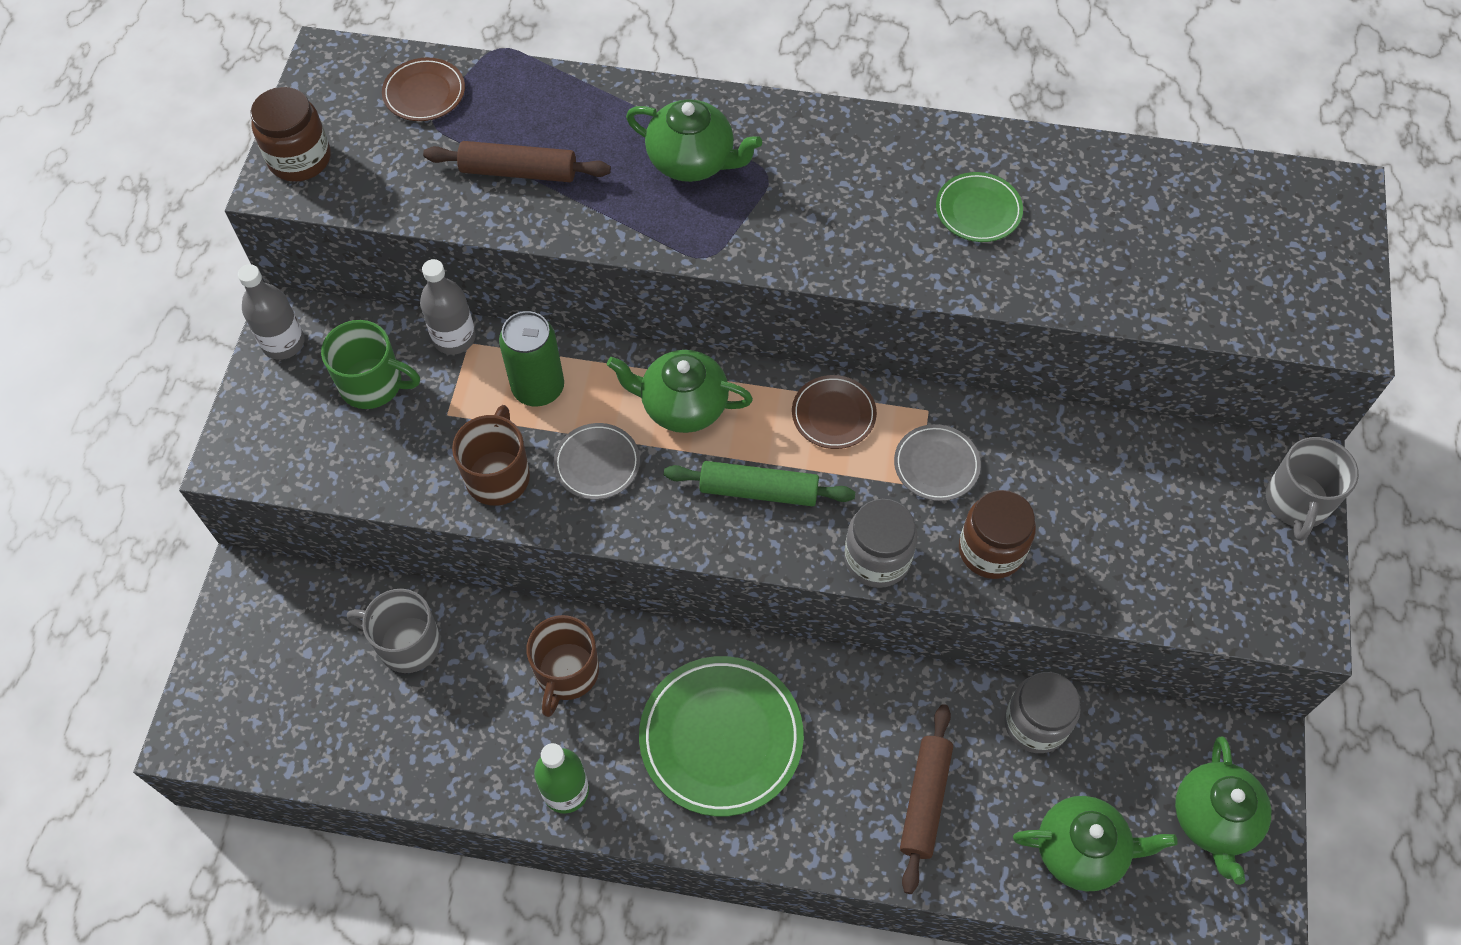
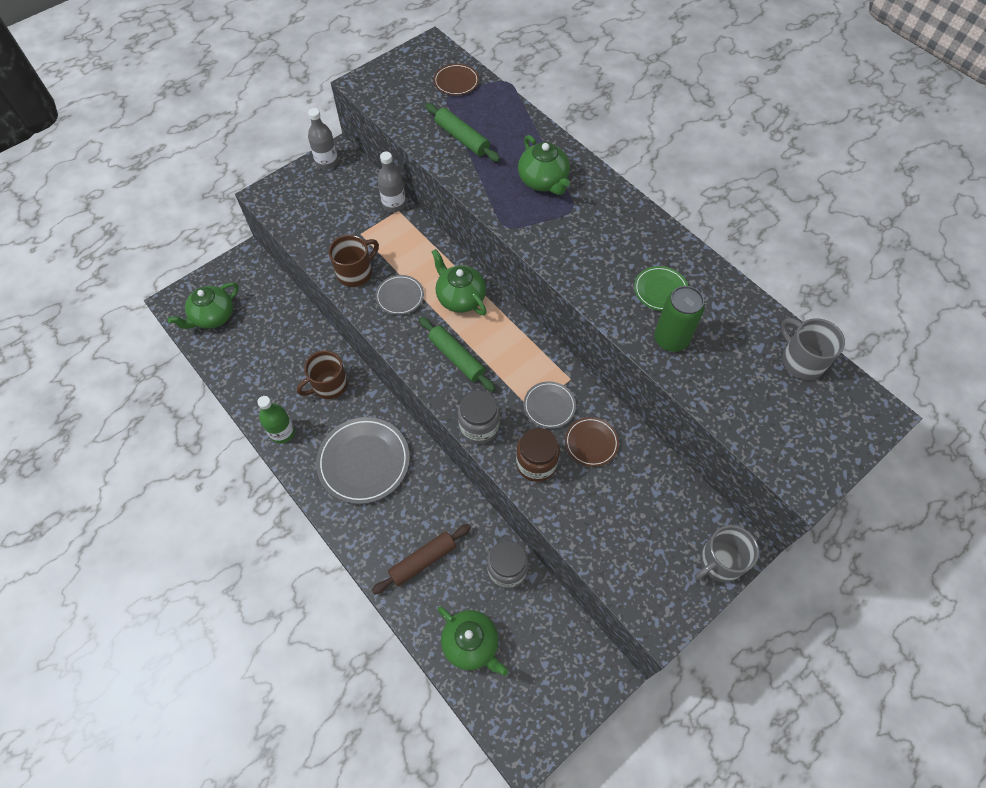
camera: 40 degrees right, 0 degrees up
(300, 159) = (379, 79): brown jar -> none
(373, 384) = (344, 201): green mug -> none
(407, 644) = (281, 326): grey mug -> grey mug (801, 360)
(519, 171) = (462, 138): brown rolling pin -> green rolling pin
(538, 388) = (407, 248): green can -> green can (671, 339)
(721, 737) = (364, 461): green plate -> grey plate
(833, 414) = (524, 349): brown plate -> brown plate (591, 443)
(1213, 819) = (549, 686): green teapot -> green teapot (213, 316)

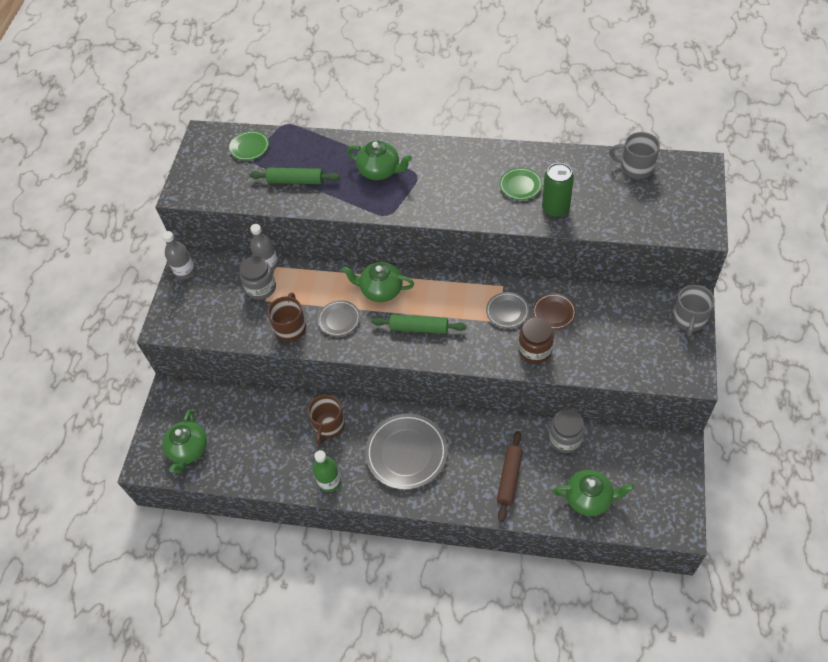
camera: 35 degrees left, 5 degrees down
(456, 82) = (249, 147): brown plate -> green plate
(479, 426) = (478, 357): grey jar -> grey jar (261, 288)

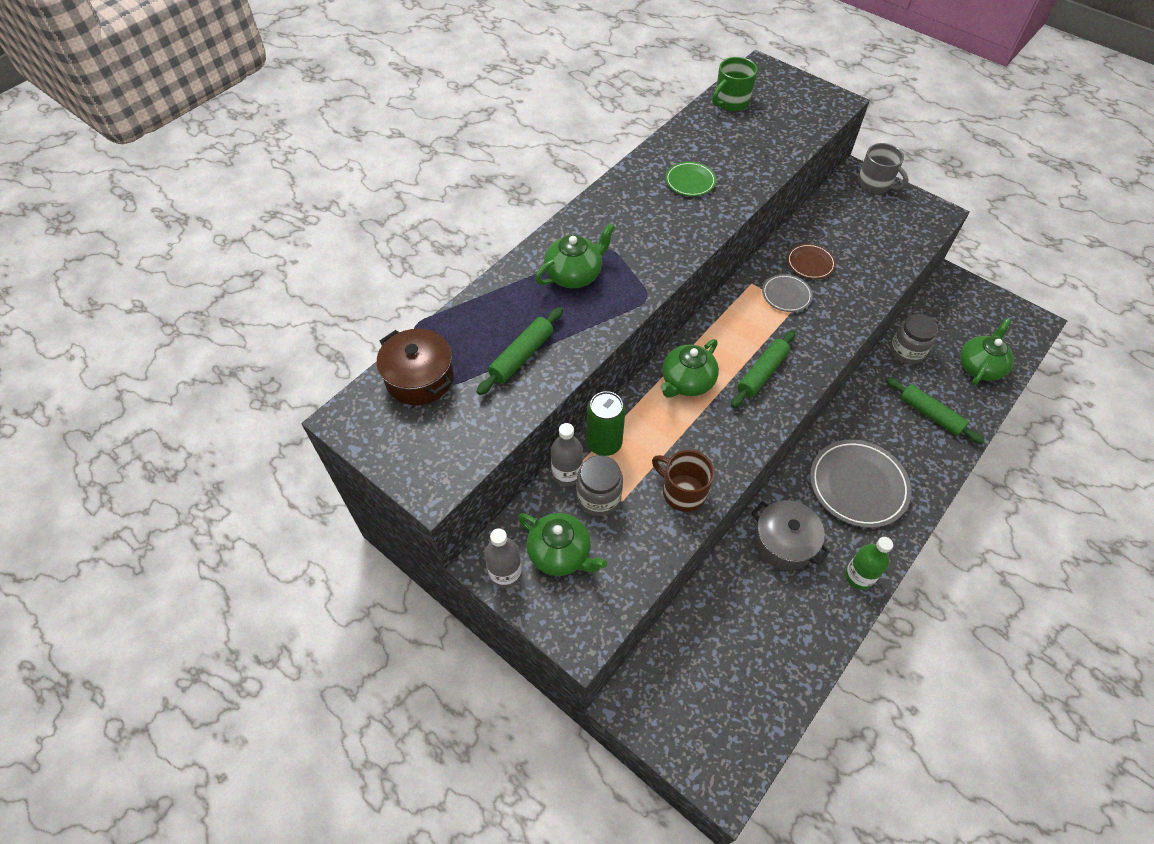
camera: 65 degrees left, 0 degrees up
(188, 450) = (733, 718): green teapot -> green teapot (560, 554)
(249, 147) = (419, 378): green plate -> brown pot
(329, 426) = (784, 543): brown mug -> grey pot
(339, 319) = (702, 439): grey plate -> none
(509, 478) = (930, 414): brown rolling pin -> green rolling pin
(535, 350) = (847, 298): brown jar -> none
(555, 208) = (740, 172): green can -> green can (604, 443)
(636, 168) = (731, 102): grey mug -> green mug

